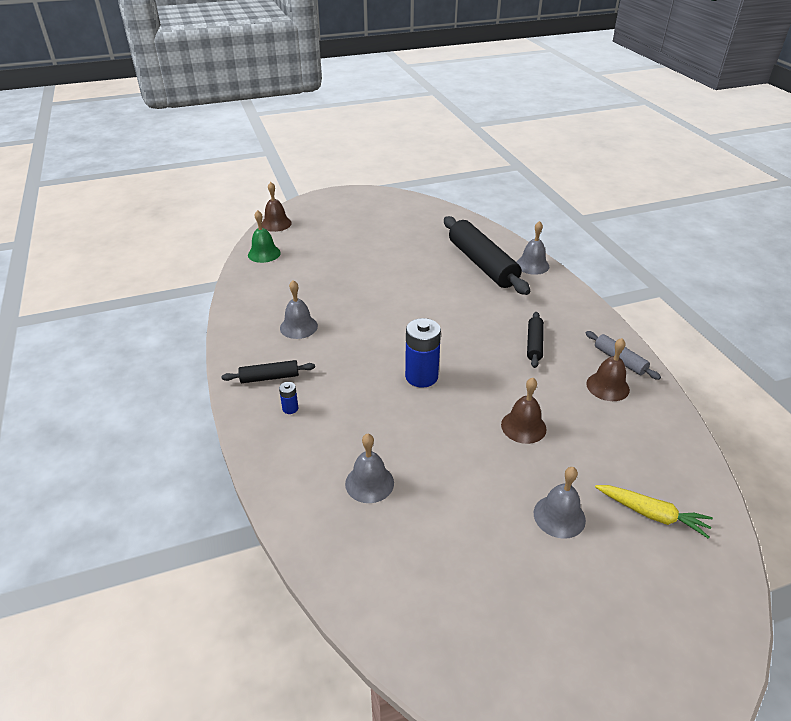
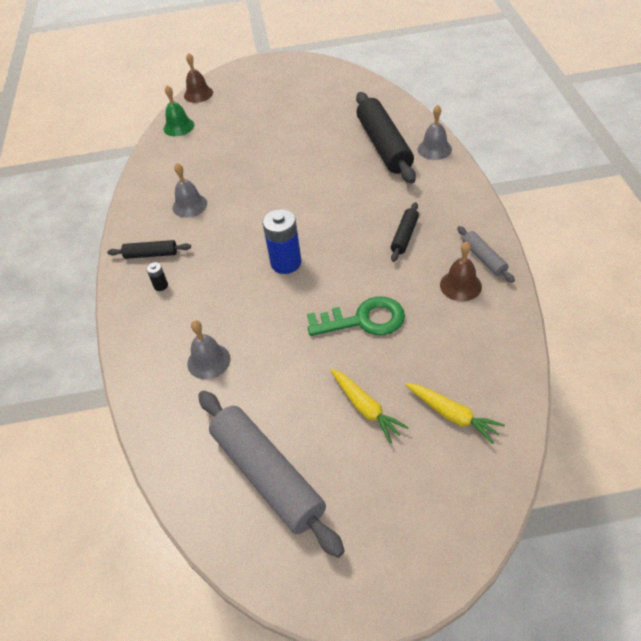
camera: 15 degrees right, 10 degrees up
(290, 408) = (161, 285): blue battery -> black battery
(478, 602) = (267, 475): none -> grey rolling pin
(523, 426) = (363, 320): brown bell -> green key
(559, 516) = (365, 408): grey bell -> yellow carrot

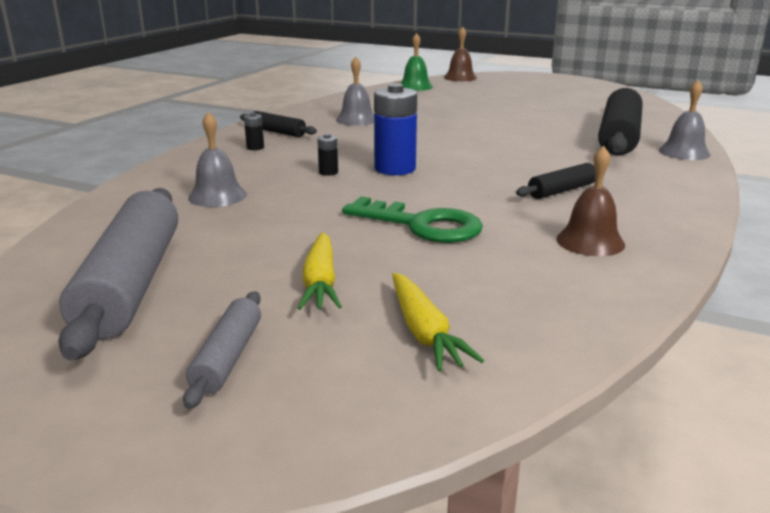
camera: 30 degrees right, 25 degrees down
(248, 291) = (328, 172): none -> black battery
(484, 258) = (654, 233): grey rolling pin -> grey rolling pin (228, 357)

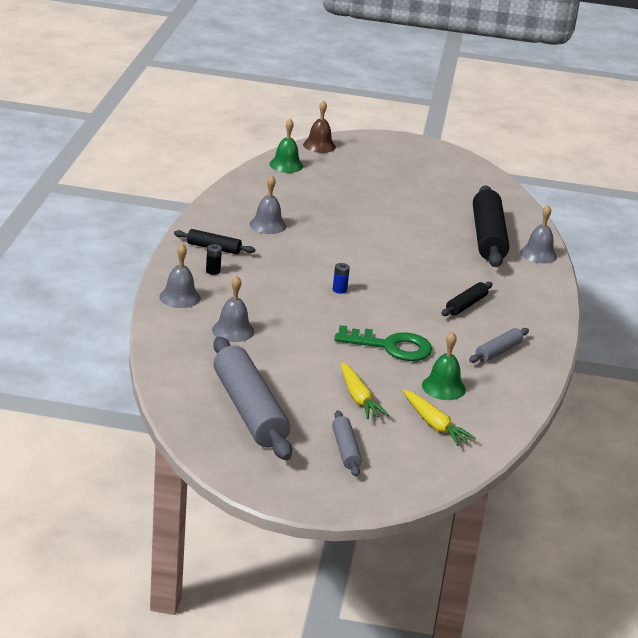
camera: 20 degrees left, 5 degrees up
(189, 165) = (180, 297): none -> grey bell
(328, 172) = (293, 298): black battery -> none
(395, 169) = (339, 290): blue battery -> blue battery, size x0.46
(474, 279) = (443, 387): none -> green bell
(590, 241) = (498, 351): brown bell -> grey rolling pin

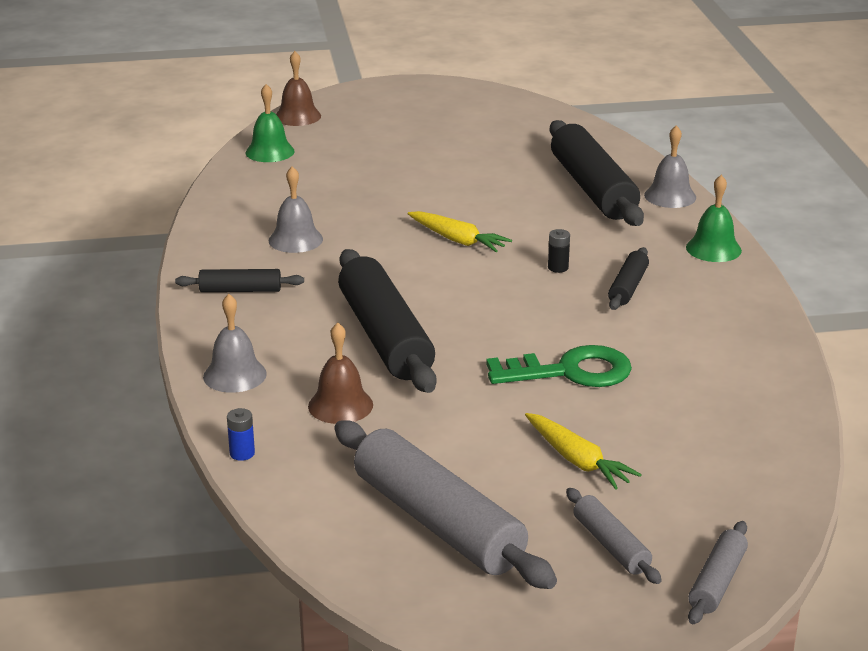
camera: 15 degrees left, 0 degrees up
(213, 271) = (259, 324): black battery -> black battery (558, 268)
(233, 330) = (340, 405): grey bell -> brown bell
(286, 297) = (385, 337): none -> black rolling pin
(339, 290) = (450, 308): blue battery -> blue battery (242, 453)
(434, 425) = (703, 471): yellow carrot -> yellow carrot (457, 240)
(443, 387) = (678, 412): green bell -> green bell (713, 249)
(498, 351) = (712, 342): grey rolling pin -> grey rolling pin (717, 582)

